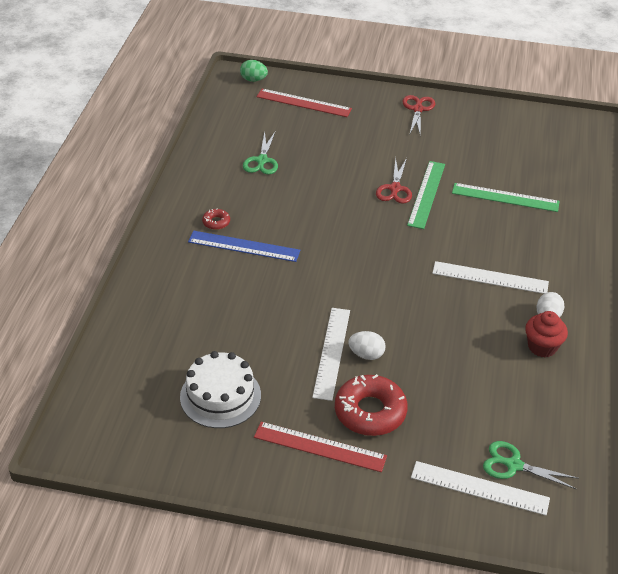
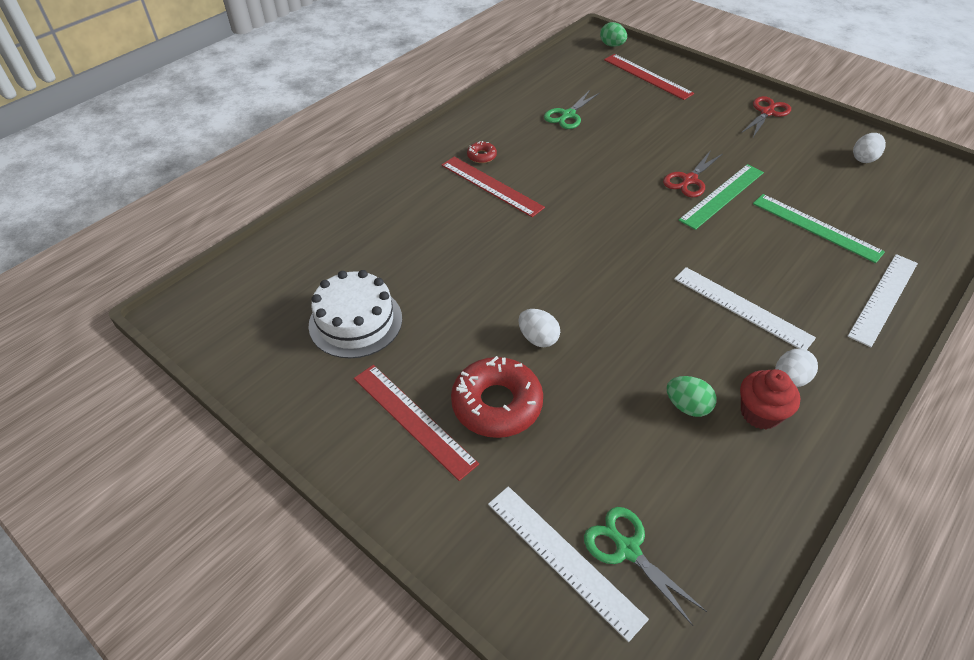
camera: 30 degrees right, 5 degrees up
(244, 246) = (491, 186): blue ruler -> red ruler
(332, 352) = (502, 322): white ruler -> white ruler (883, 298)
(495, 361) = (687, 406): none -> green egg
(508, 129) = (864, 159): none -> white egg

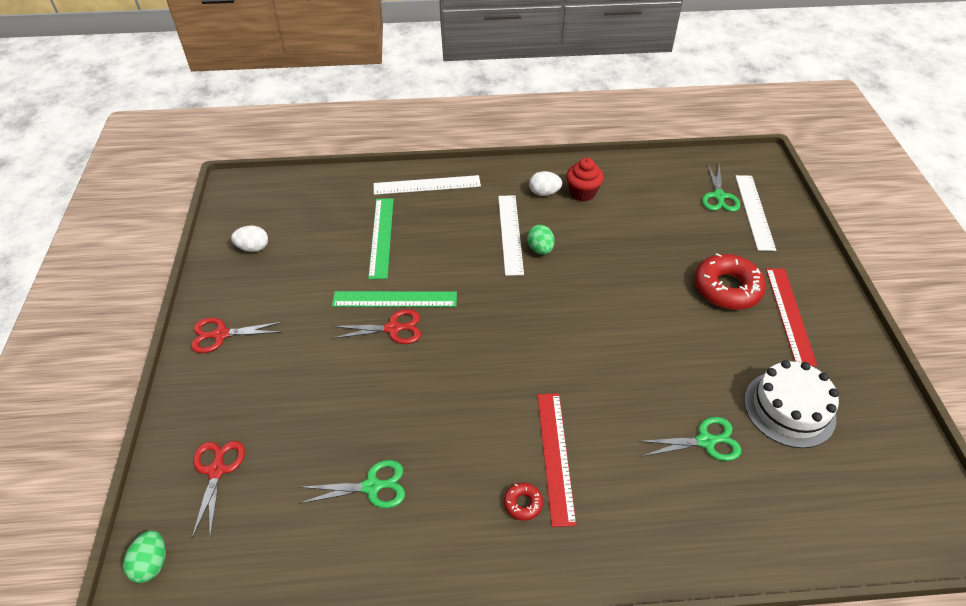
camera: 135 degrees left, 0 degrees up
(403, 255) = (705, 441): none -> green scissors
(538, 338) = (661, 304): white egg -> none
(647, 76) = (216, 471): red ruler -> red scissors
(687, 406) = (616, 218): green egg -> green egg (540, 249)

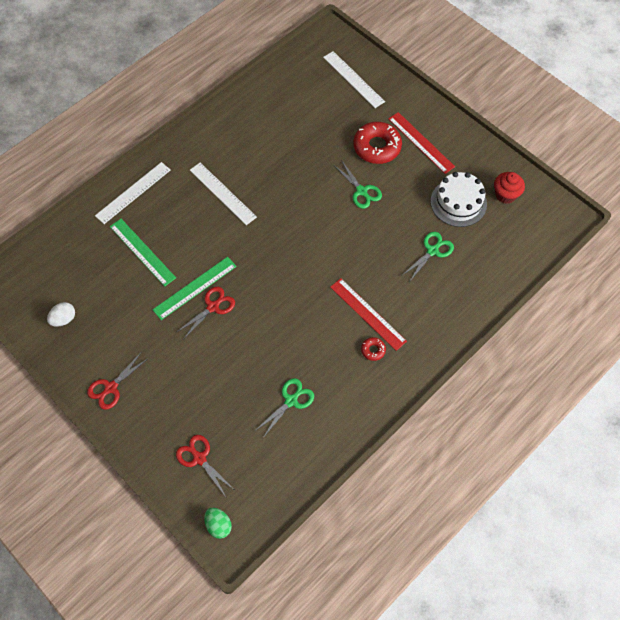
camera: 40 degrees left, 15 degrees up
(540, 249) = (251, 192): green egg -> none
(544, 193) = (216, 148): white egg -> none
(582, 193) = (241, 132): red cupcake -> red cupcake (505, 195)
(719, 196) = (325, 80): green scissors -> green scissors (361, 191)

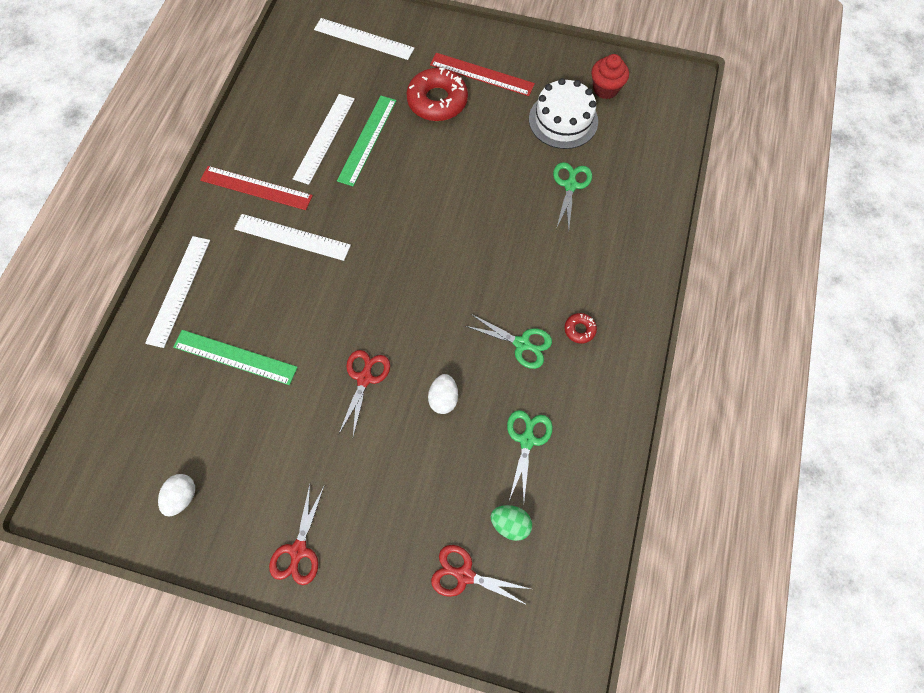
camera: 30 degrees left, 5 degrees up
(195, 288) = (328, 367): green ruler -> green ruler (367, 140)
(218, 525) = (540, 645): green egg -> green egg (510, 523)
(254, 346) = (443, 398): none -> white egg
(283, 137) = (324, 138): none -> white ruler
(361, 191) = (452, 157): green scissors -> green scissors (522, 344)
(367, 314) = (547, 291): red ruler -> red ruler (256, 188)

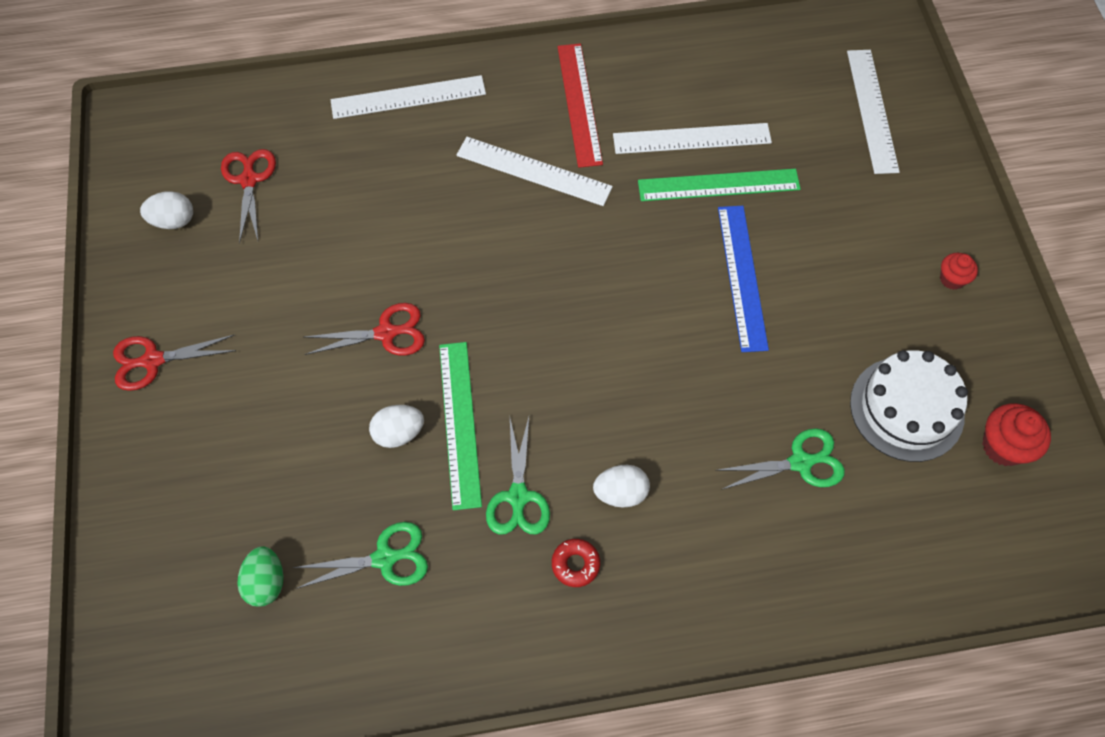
camera: 65 degrees right, 5 degrees down
(235, 357) = (353, 189): green ruler -> green ruler (460, 423)
(292, 237) = (533, 171): white ruler -> white ruler turned 60 degrees counterclockwise
(437, 101) = (831, 237): red donut -> none
(438, 158) = (742, 277): none -> blue ruler
(464, 575) = (183, 554): red scissors -> red scissors (249, 180)
(481, 74) = (913, 271): red ruler -> none
(496, 59) = (952, 279): none -> red cupcake
(546, 286) = (620, 493): none -> white egg

